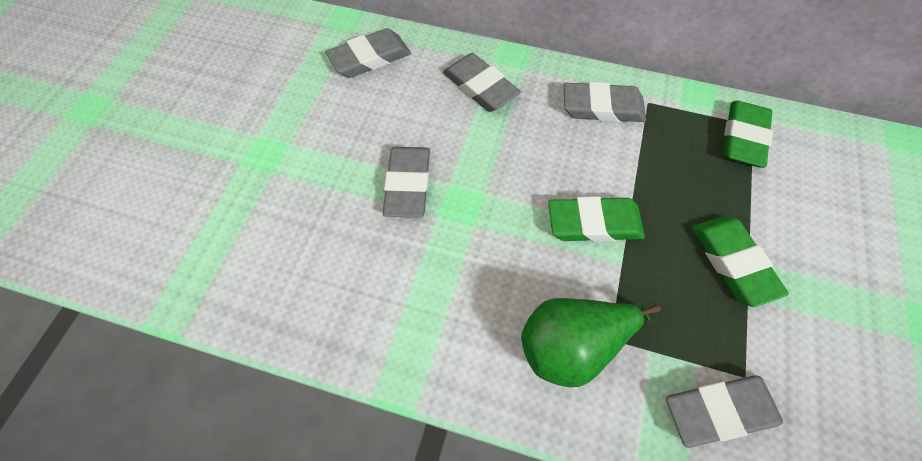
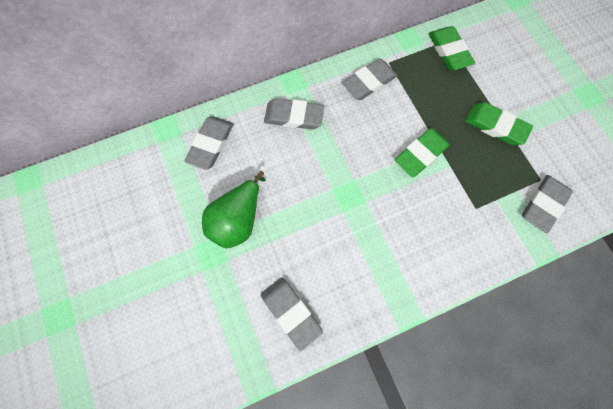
camera: 40 degrees left, 10 degrees up
(408, 185) = (311, 206): grey eraser -> grey eraser (291, 312)
(572, 346) = (463, 226): green pear -> green pear (238, 220)

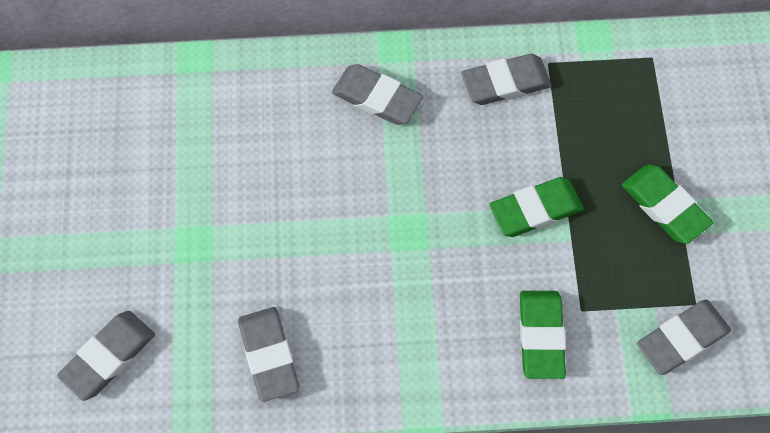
camera: 20 degrees right, 5 degrees down
(211, 144) = (247, 99): grey eraser -> grey eraser (108, 357)
(238, 220) = (246, 213): green pear -> none
(449, 51) = (646, 74): green eraser -> green eraser (541, 336)

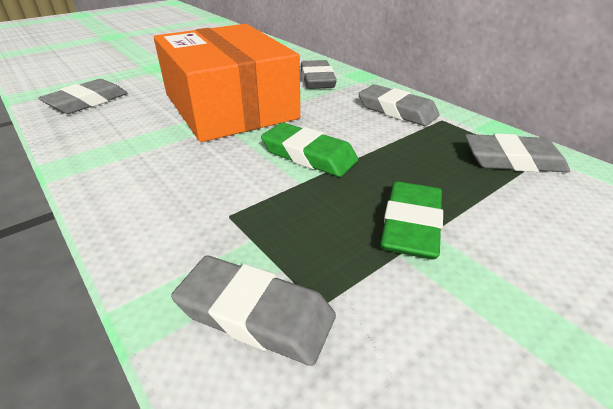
camera: 55 degrees right, 30 degrees down
(108, 357) = (64, 68): grey eraser -> grey eraser (512, 160)
(386, 220) = (229, 106): none -> orange box
(541, 336) = (179, 201): green eraser -> none

